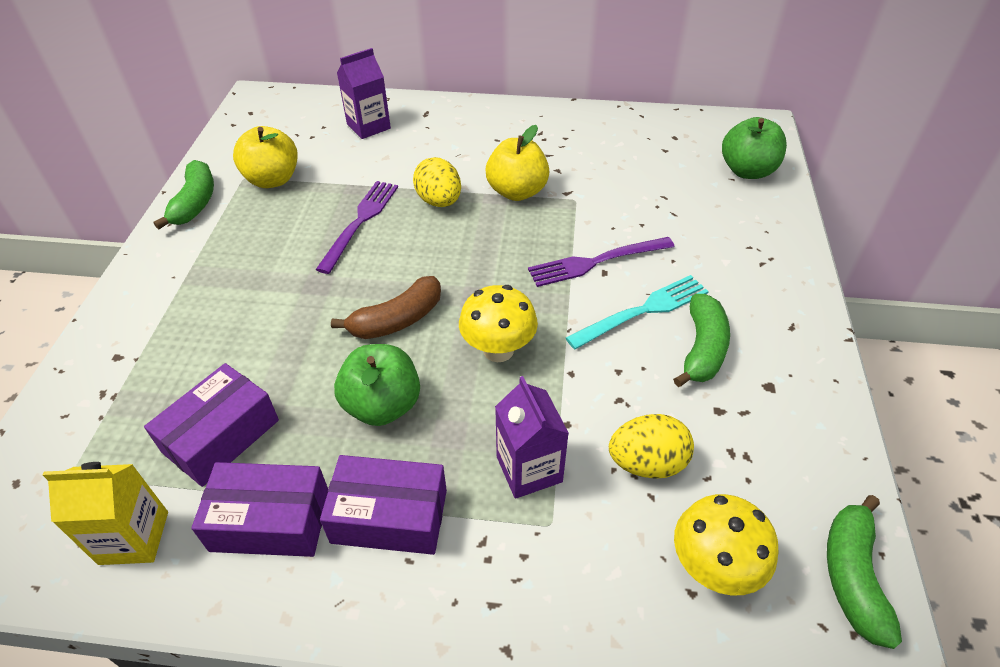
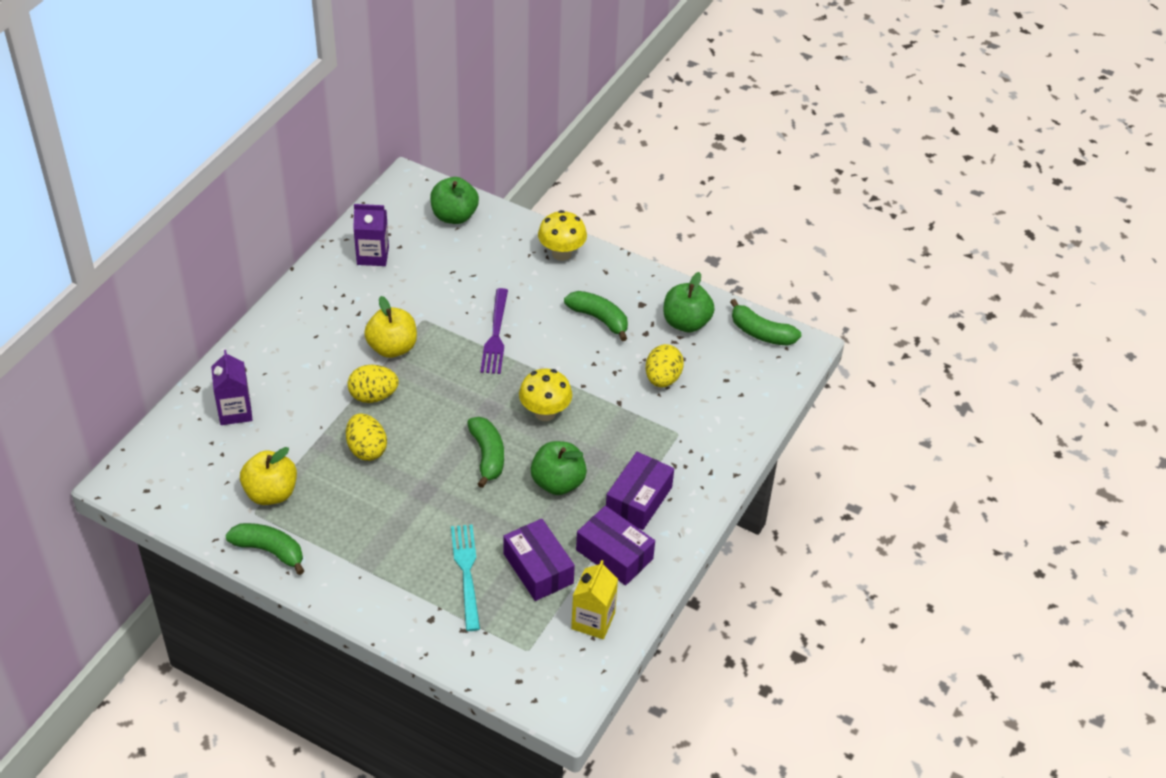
camera: 70 degrees left, 0 degrees up
(270, 521) = (614, 554): purple box -> purple box turned 75 degrees counterclockwise
(360, 221) = (366, 449): purple fork -> yellow egg
(397, 320) = (487, 455): brown banana -> green banana
(529, 469) = (640, 429): purple carton -> purple carton (373, 255)
(643, 310) = (553, 331): turquoise fork -> turquoise fork (466, 572)
(713, 567) = (733, 380): yellow mushroom -> yellow mushroom (561, 253)
(781, 454) = (686, 323): none -> green apple

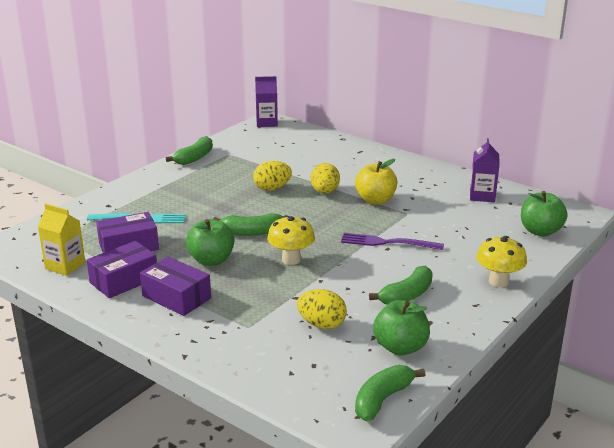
camera: 100 degrees right, 20 degrees down
(235, 411) = (319, 149): purple carton -> purple carton (266, 123)
(271, 493) = (243, 159): yellow apple -> none

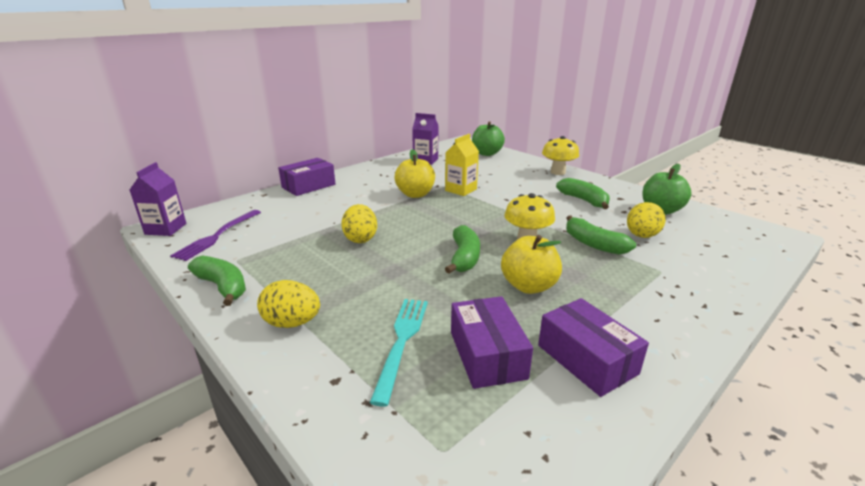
camera: 80 degrees left, 0 degrees up
(65, 266) = (549, 432): yellow carton -> yellow carton (461, 190)
(176, 297) = (619, 314): purple box -> purple box (308, 186)
(211, 260) = (528, 286): green apple -> yellow apple
(325, 192) = (386, 213): yellow egg -> yellow egg (292, 323)
(382, 399) = (735, 223): green banana -> green banana (593, 244)
(386, 242) = (497, 198): purple fork -> purple fork (217, 236)

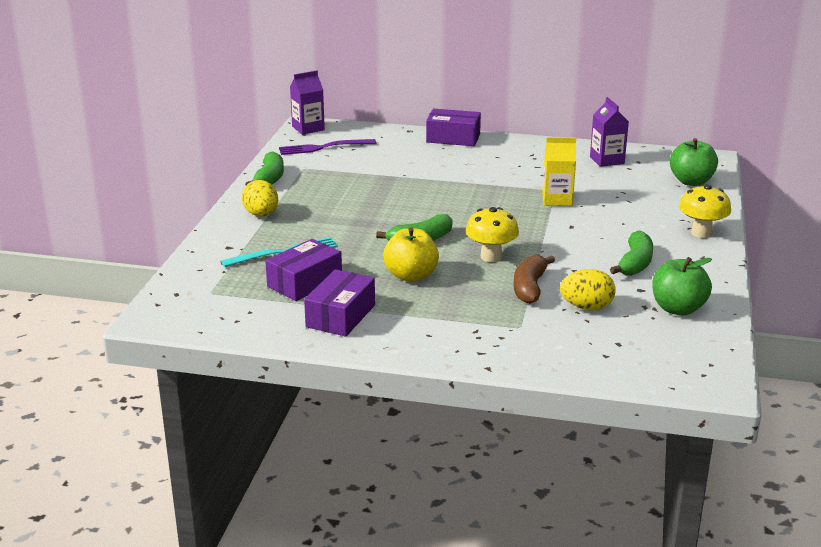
camera: 55 degrees right, 0 degrees up
(360, 238) = (392, 194): yellow egg -> none
(415, 194) = (511, 184): yellow apple -> none
(593, 244) = (529, 287): green banana -> brown banana

